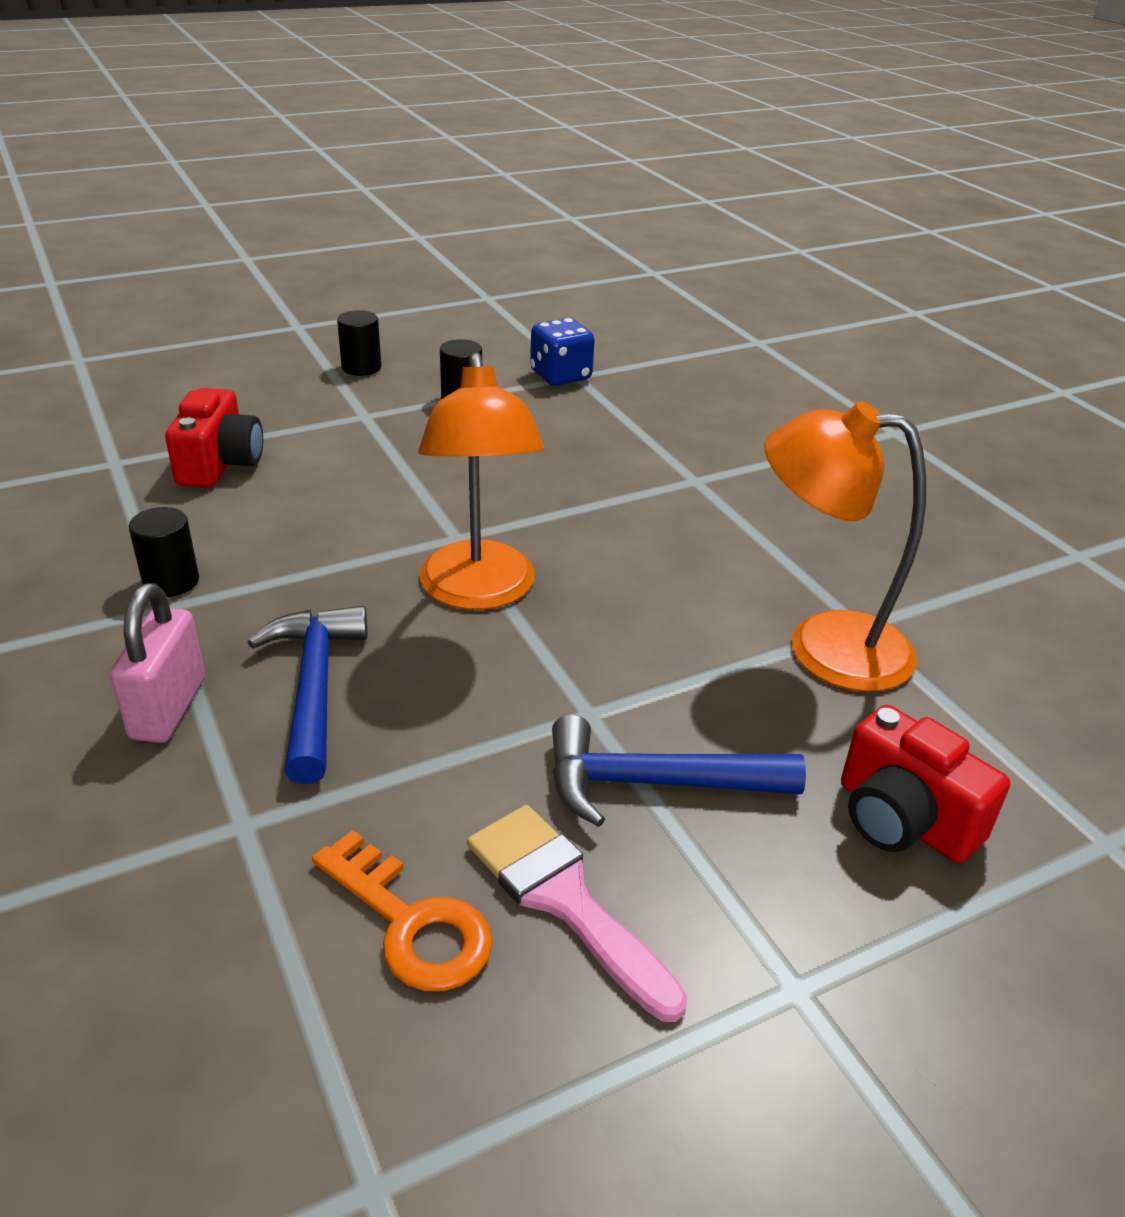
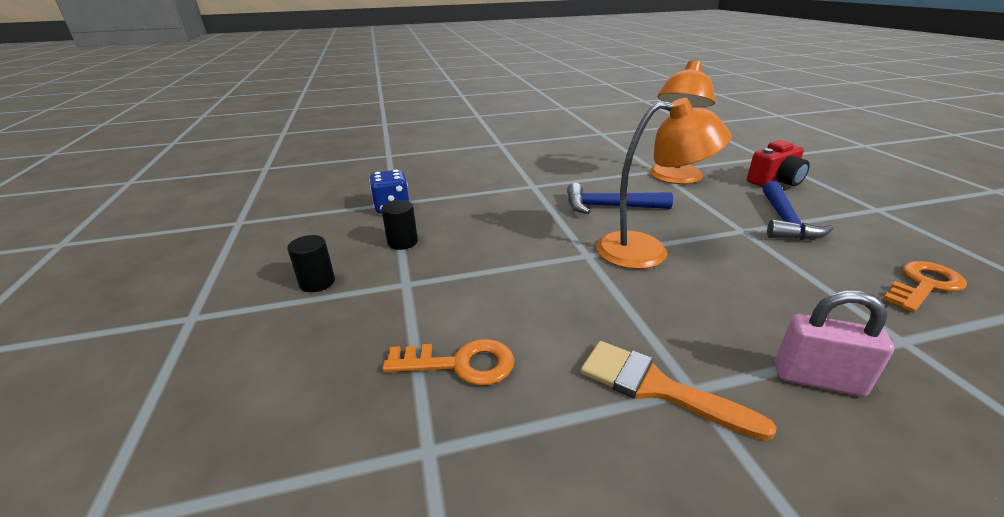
camera: 75 degrees left, 5 degrees down
(171, 581) = (656, 387): black cylinder -> orange brush
(220, 464) = (460, 364): red camera -> orange key
(314, 687) = (762, 312): blue hammer -> blue hammer (609, 207)
(564, 899) = (873, 247): pink brush -> none

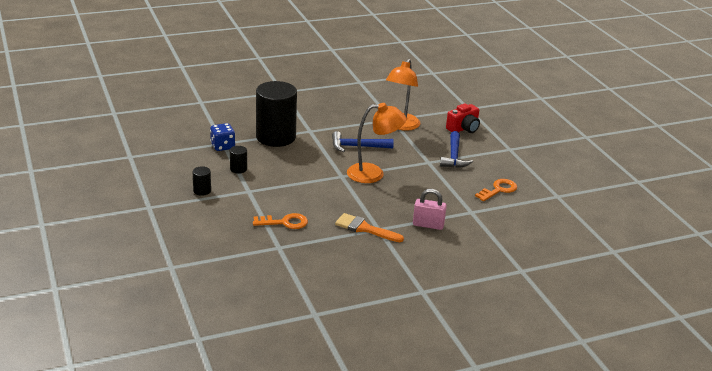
camera: 10 degrees left, 0 degrees up
(479, 194) = (276, 137): none -> black cylinder

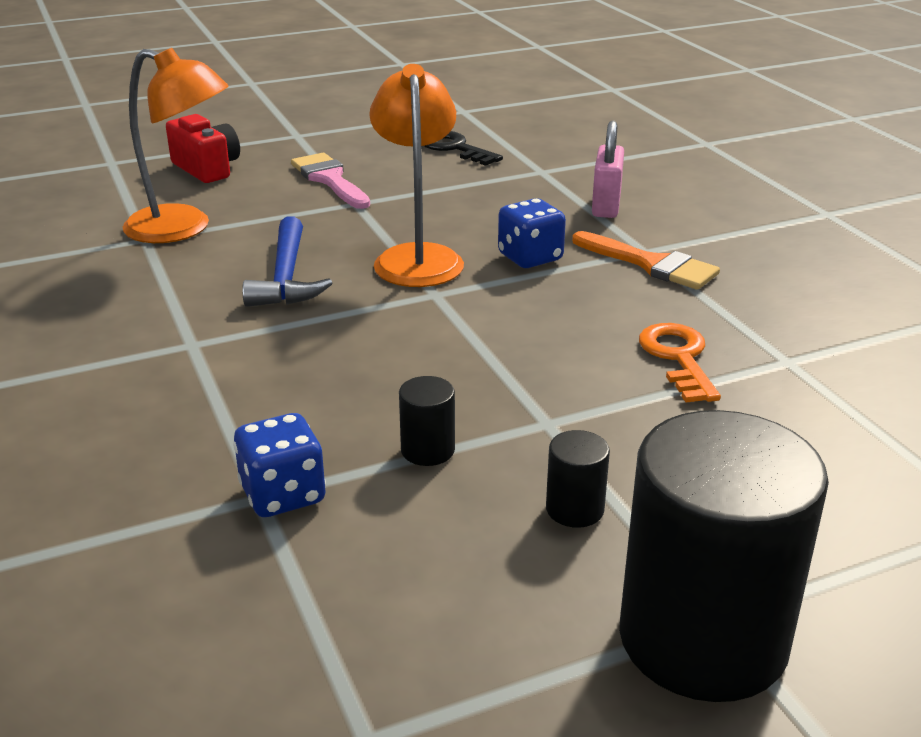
camera: 90 degrees left, 0 degrees up
(276, 137) = (226, 397): black cylinder -> black cylinder (702, 639)
(364, 228) = (651, 264): orange brush -> orange brush turned 75 degrees counterclockwise
(372, 199) = (530, 257): none -> blue dice
(454, 156) = (329, 179): blue hammer -> pink brush
(498, 190) = (455, 148): orange key -> black key

